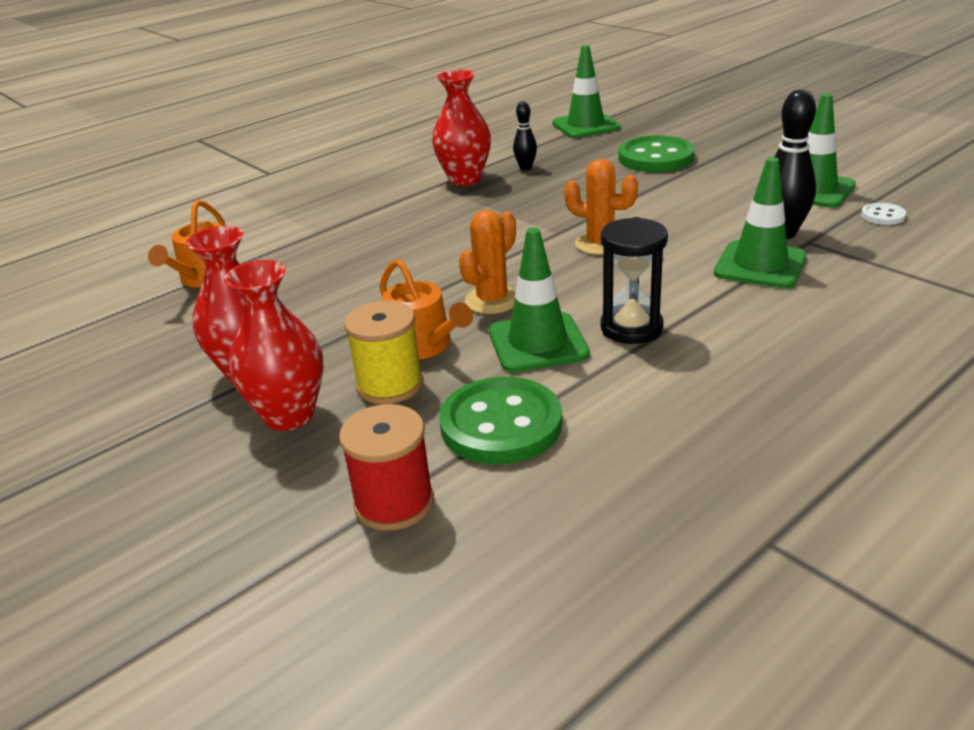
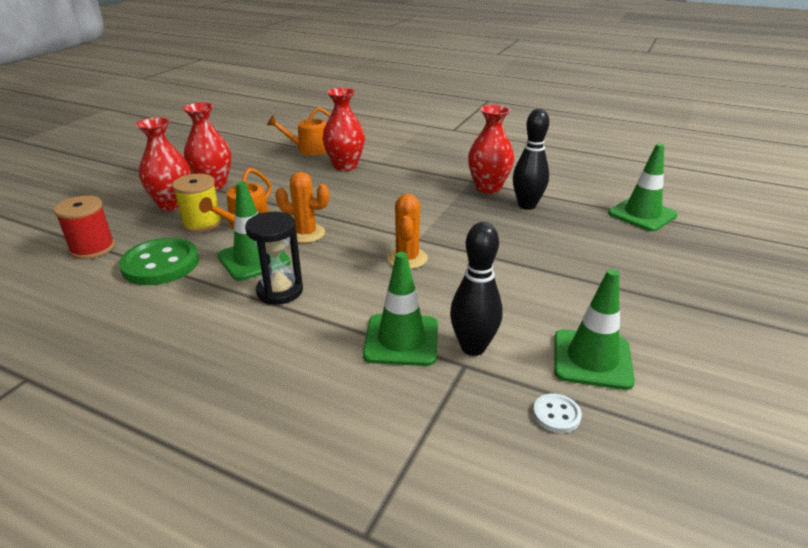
camera: 65 degrees right, 0 degrees up
(303, 255) = (345, 166): none -> red vase
(525, 168) = (527, 205): black bowling pin -> black bowling pin, size x1.76
(655, 158) = (598, 258): green button -> none

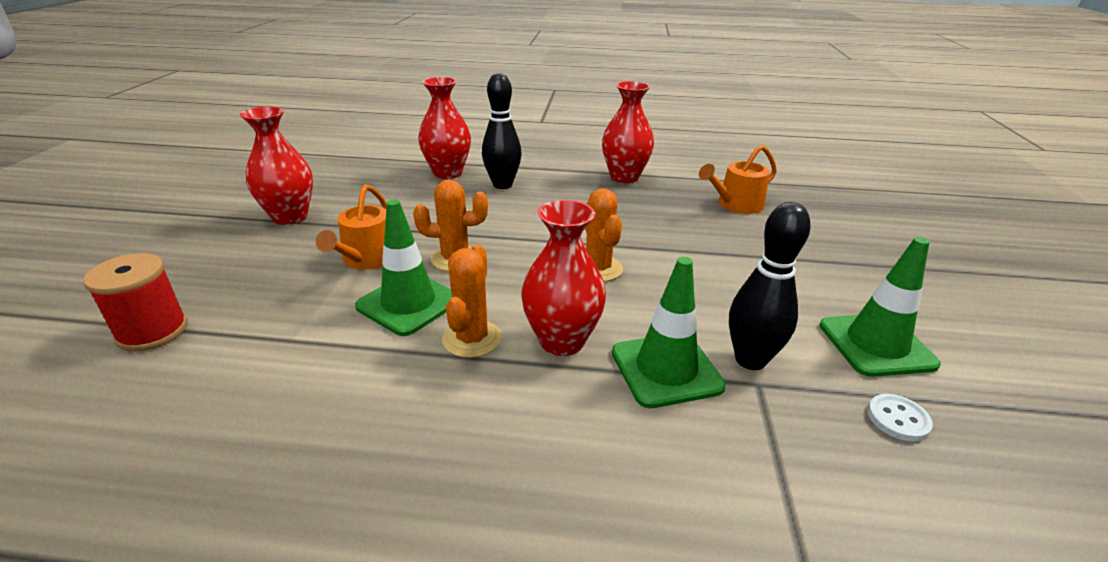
camera: 20 degrees left, 0 degrees up
(160, 264) = (277, 334): green button -> none
(172, 204) = (245, 250): red vase -> red vase (562, 341)
(202, 223) = (305, 268): yellow spool -> none
(280, 291) = (472, 339): black hourglass -> orange cactus
(309, 149) = (390, 159): orange watering can -> orange watering can (735, 205)
(527, 205) = (678, 190): black bowling pin -> black bowling pin (502, 185)
(642, 214) = (791, 184): green traffic cone -> none

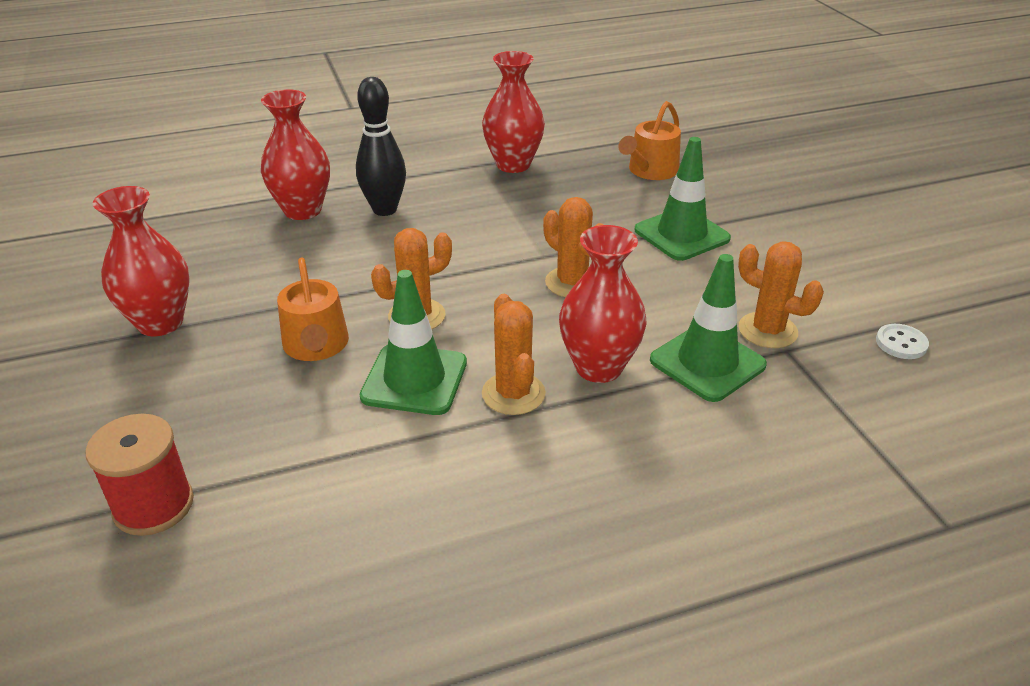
camera: 25 degrees left, 5 degrees up
(750, 360) = (767, 330): black bowling pin -> orange cactus
(876, 345) = (853, 284): green traffic cone -> green traffic cone (681, 234)

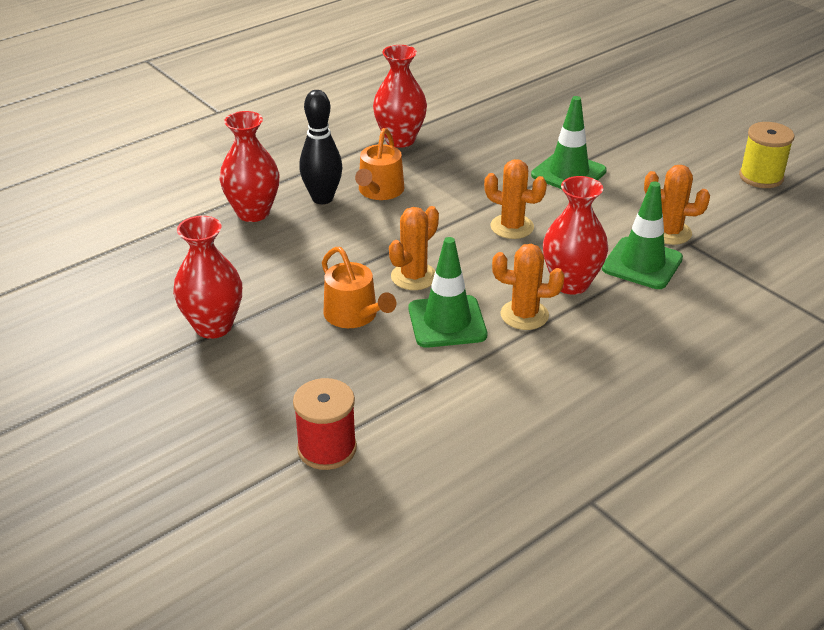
camera: 20 degrees left, 0 degrees up
(513, 394) = (524, 315): orange cactus -> orange cactus turned 45 degrees counterclockwise
(650, 171) = (513, 125): orange watering can -> orange watering can (379, 191)
(901, 343) = (759, 222): white button -> none
(933, 286) = (761, 177): none -> yellow spool

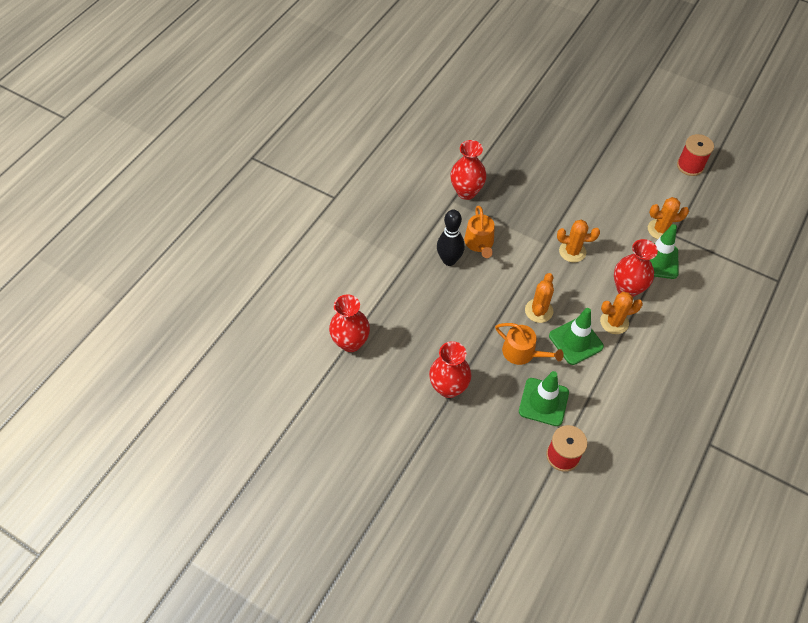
camera: 20 degrees left, 20 degrees up
(253, 213) = (414, 285): red vase -> red vase (351, 342)
(568, 173) = (581, 194): green traffic cone -> green traffic cone (543, 402)
(761, 177) = (690, 166): yellow spool -> red spool

